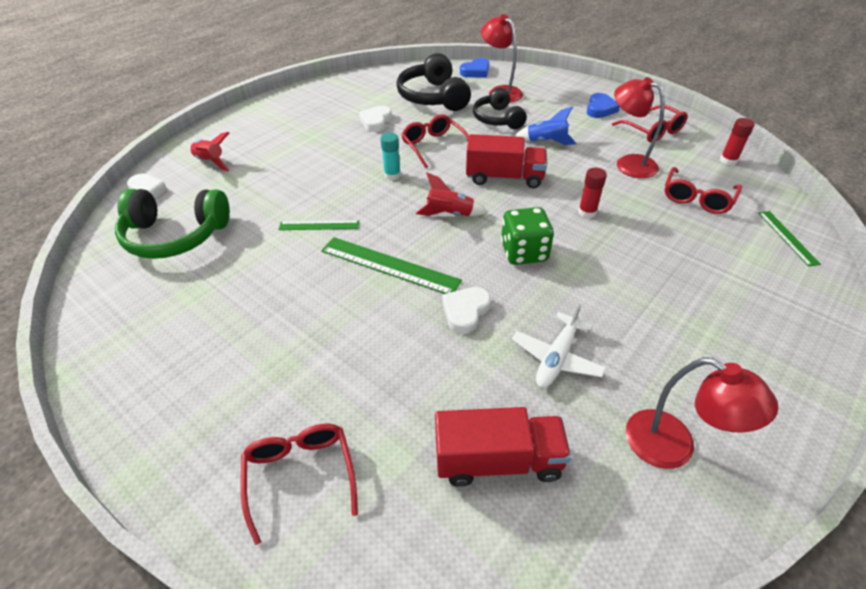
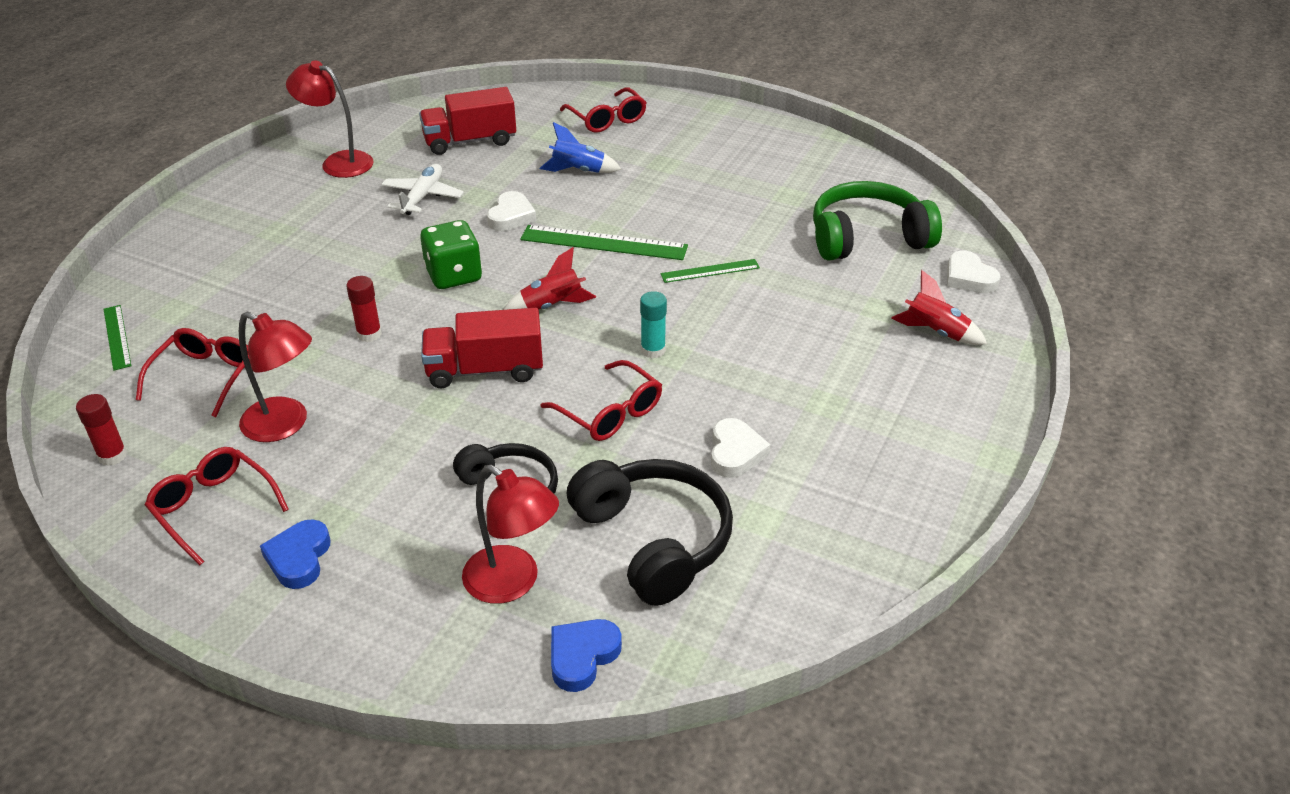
camera: 165 degrees right, 5 degrees down
(546, 142) = (417, 451): blue rocket -> blue rocket (578, 171)

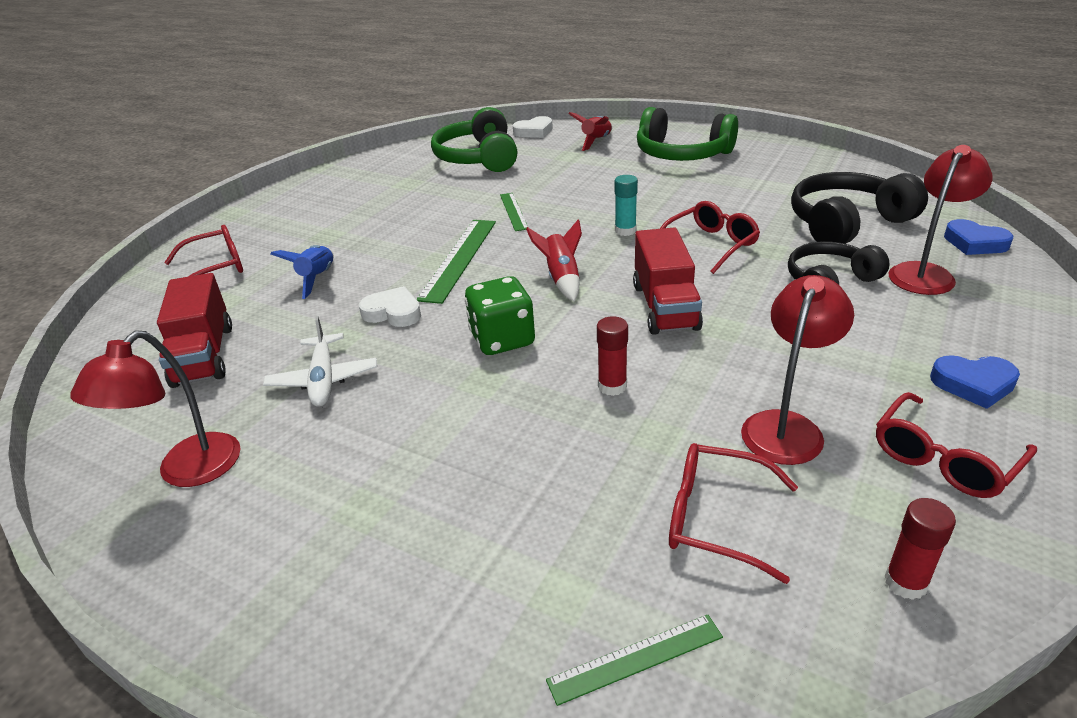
camera: 85 degrees left, 5 degrees down
(422, 196) = (323, 379): white plane -> white plane turned 120 degrees counterclockwise
(735, 452) = (741, 199): white heart -> none
(892, 411) = (682, 154): none -> green headphones

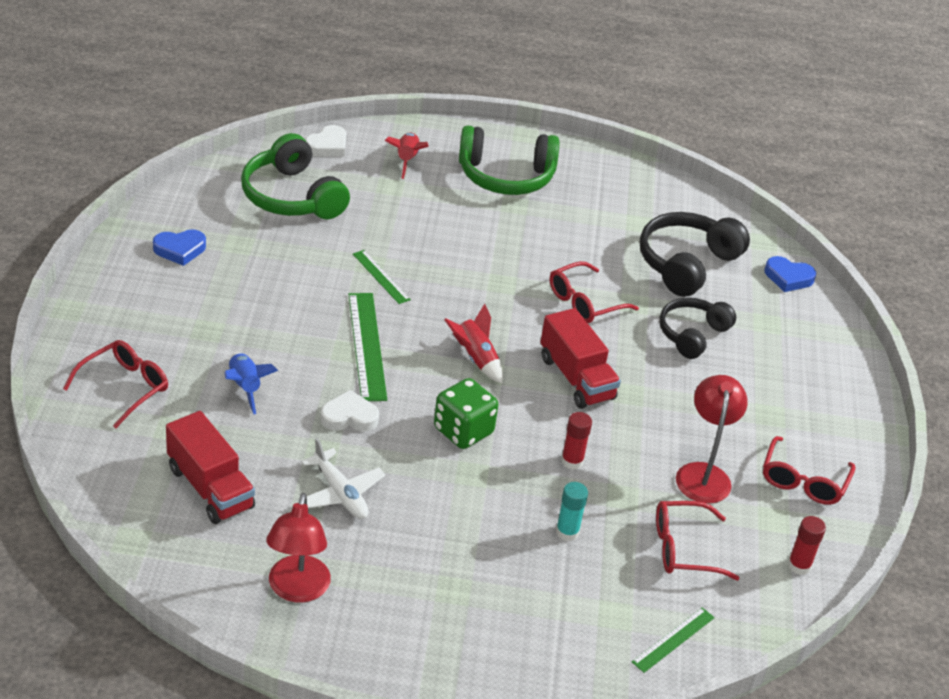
camera: 30 degrees left, 5 degrees up
(625, 231) = (502, 292): turquoise glue stick -> turquoise glue stick (567, 532)
(711, 245) = (584, 302): red glasses -> red glasses turned 150 degrees counterclockwise
(926, 273) = (759, 316): red lamp -> none
(973, 384) = (810, 419): blue heart -> blue heart (180, 250)

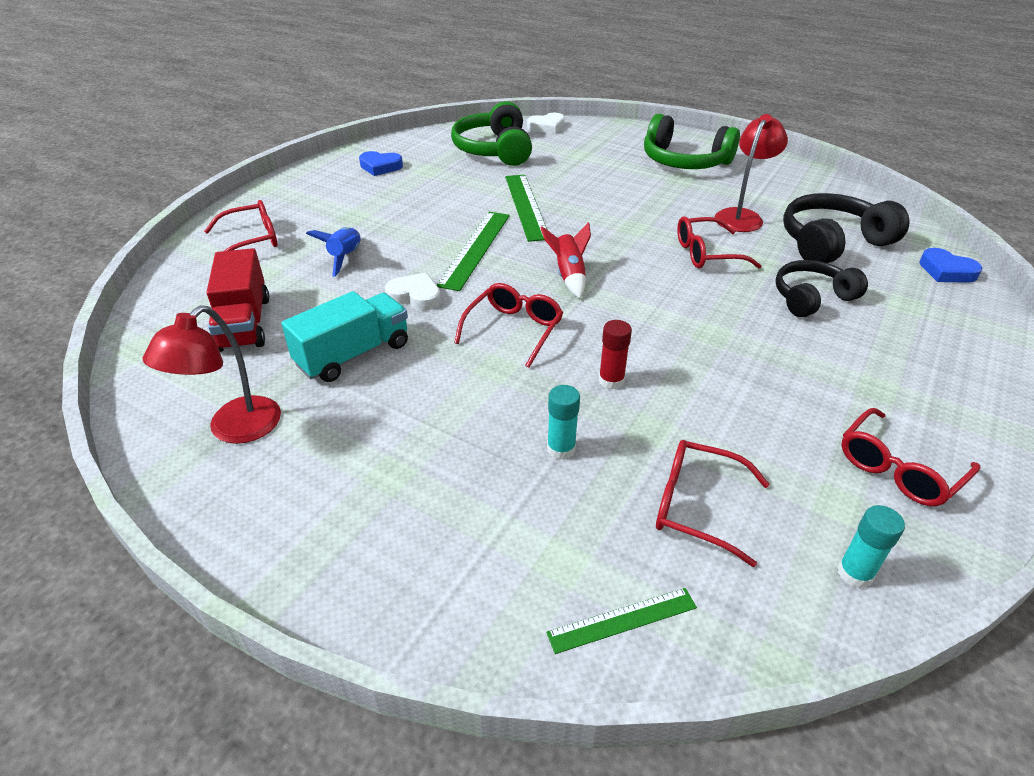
camera: 30 degrees right, 0 degrees up
(340, 493) = (353, 354): white plane -> turquoise truck
(381, 277) = (526, 206): green ruler -> green ruler, size x1.73
(406, 160) = (604, 142): red rocket -> none
(463, 431) = (514, 329): green dice -> red glasses
(576, 378) = (661, 310): red truck -> none
(703, 474) = (763, 429): red lamp -> red lamp (742, 216)
(799, 565) = (855, 573): red glue stick -> turquoise glue stick

